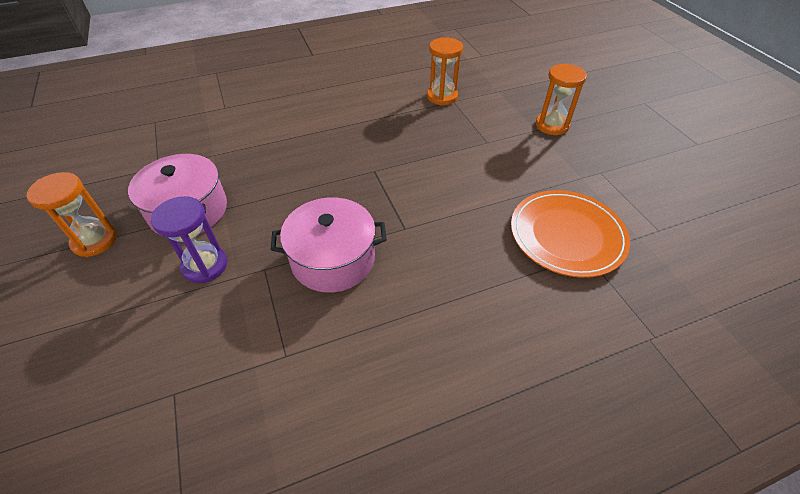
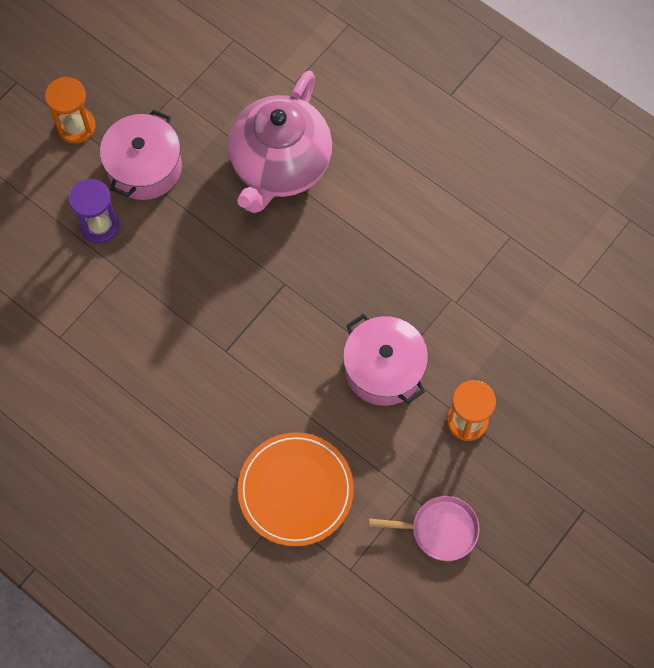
camera: 60 degrees right, 20 degrees up
(277, 137) = (280, 166): none -> pink teapot
(333, 259) = (159, 314): pink pot -> pink pot (384, 369)
(442, 96) = (452, 283): orange hourglass -> none
(637, 168) = (439, 530): none -> pink pan

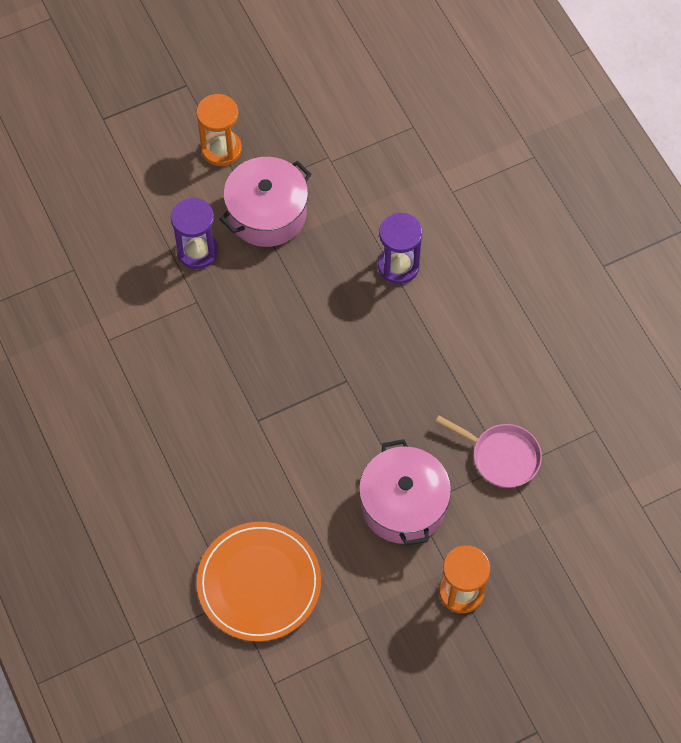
camera: 25 degrees right, 5 degrees down
(280, 166) = (398, 266): pink teapot -> purple hourglass
(439, 530) = (381, 685): pink pan -> pink pan (501, 456)

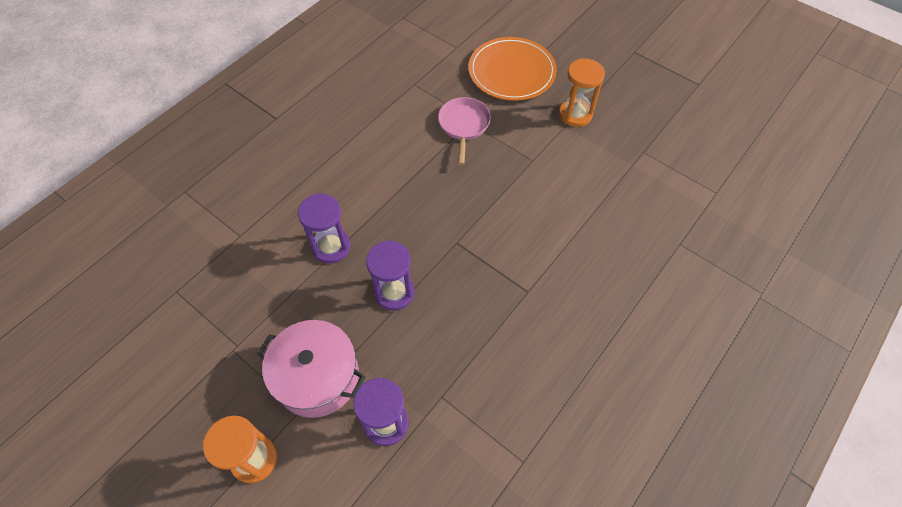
camera: 115 degrees left, 5 degrees down
(259, 583) = (655, 232): orange plate -> orange plate (511, 72)
(318, 302) = (394, 292): none -> purple hourglass
(403, 504) = (535, 167): pink pot -> none

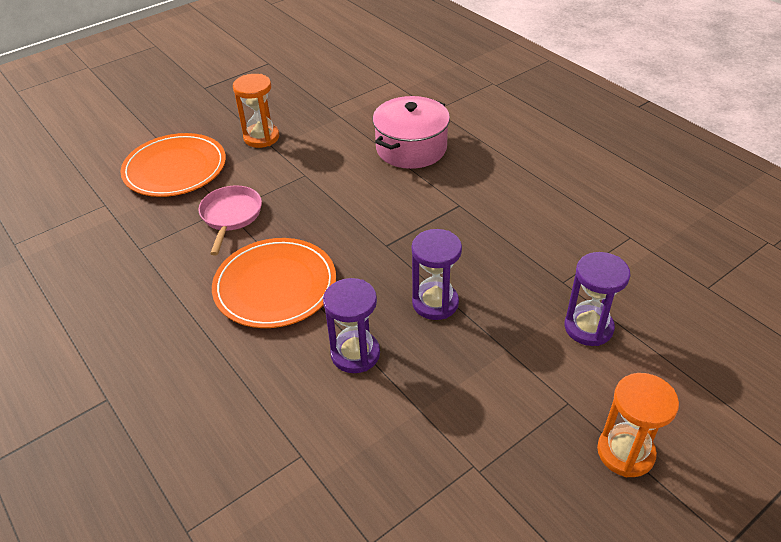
camera: 75 degrees left, 15 degrees down
(317, 377) = (528, 382): pink pot -> pink pot (411, 148)
(392, 177) = (275, 286): none -> orange plate
(464, 126) = (231, 216): pink pan -> pink pan turned 75 degrees clockwise

